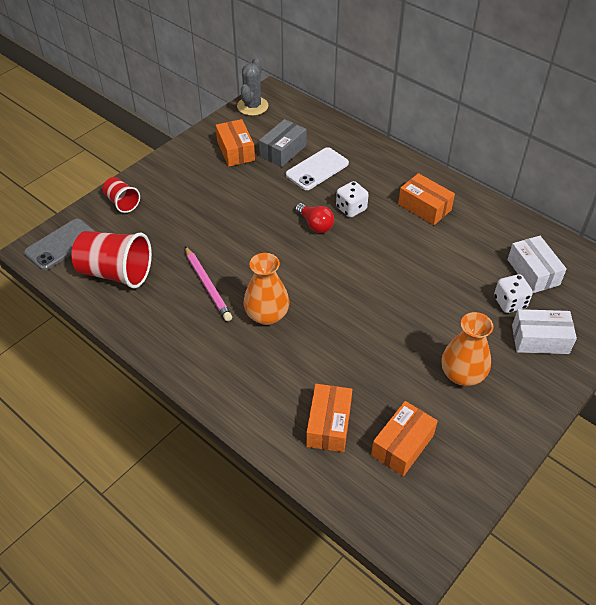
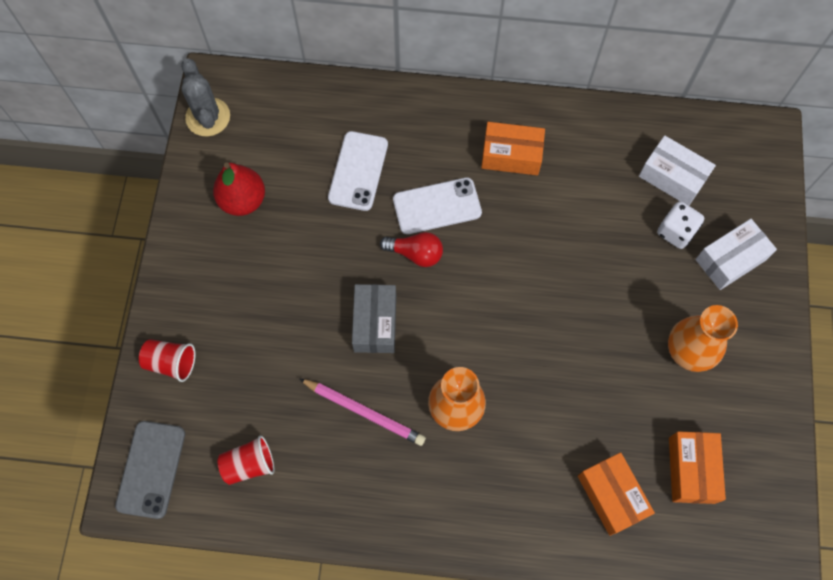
camera: 35 degrees left, 20 degrees up
(116, 273) = (249, 464): red cup -> red cup, size x0.55
(235, 151) = (243, 200): orange box -> red pear
(283, 151) = (299, 167): grey box -> grey box (375, 323)
(351, 209) = (437, 206): white dice -> white phone

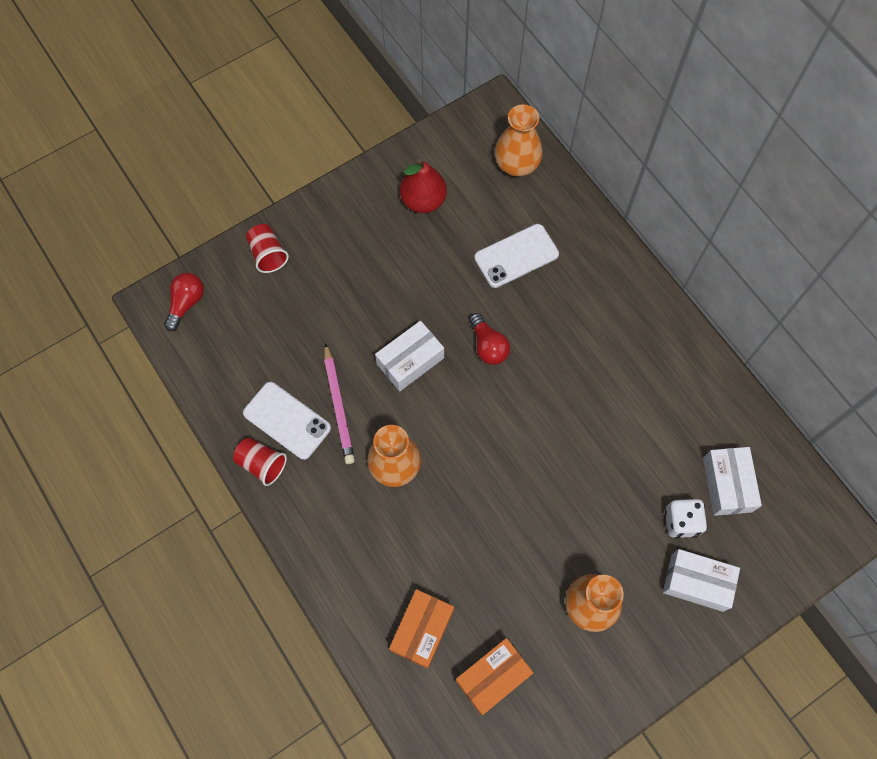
camera: 50 degrees right, 0 degrees up
(151, 469) = (186, 303): grey phone -> red light bulb
(208, 117) = (464, 127): grey cactus -> none
(249, 464) = (239, 361): red cup -> red cup (262, 464)
(279, 106) = (517, 164): none -> orange vase
(375, 323) = (410, 361): grey box -> white box
(437, 206) = (539, 331): white phone -> white phone (287, 420)
(511, 155) = (630, 351): orange box -> none

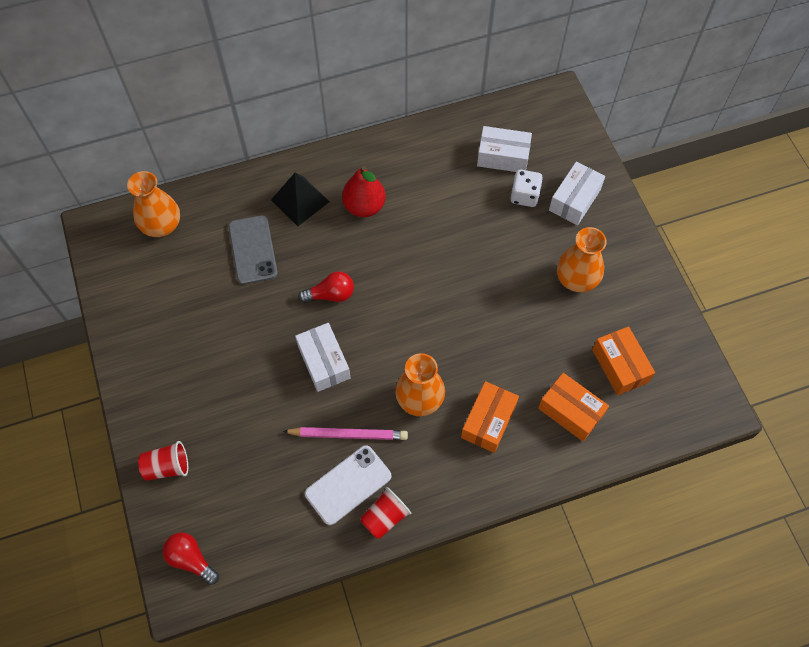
camera: 75 degrees left, 5 degrees down
(388, 543) = (488, 421): none -> orange box
(423, 201) = (166, 312): red pear -> red pear (364, 206)
(516, 256) = (253, 250): white phone -> grey phone
(590, 283) = (300, 200): none -> black pyramid

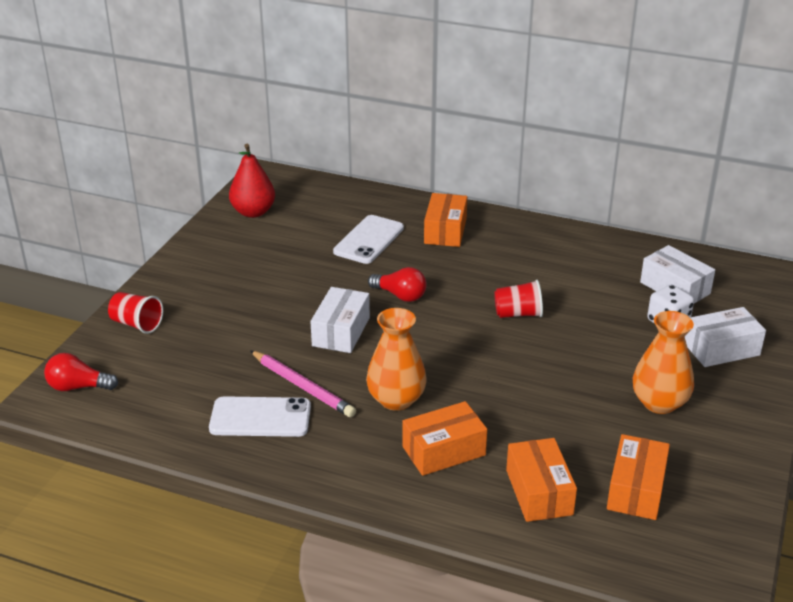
camera: 40 degrees right, 30 degrees down
(161, 225) = (315, 195): orange vase -> none
(191, 559) = (78, 387): red light bulb -> red light bulb turned 75 degrees counterclockwise
(253, 250) = (369, 240): grey phone -> white phone
(300, 200) = (445, 231): black pyramid -> orange box
(364, 206) = (498, 259): red pear -> red pear (253, 212)
(385, 517) = (263, 458): red cup -> red cup (518, 314)

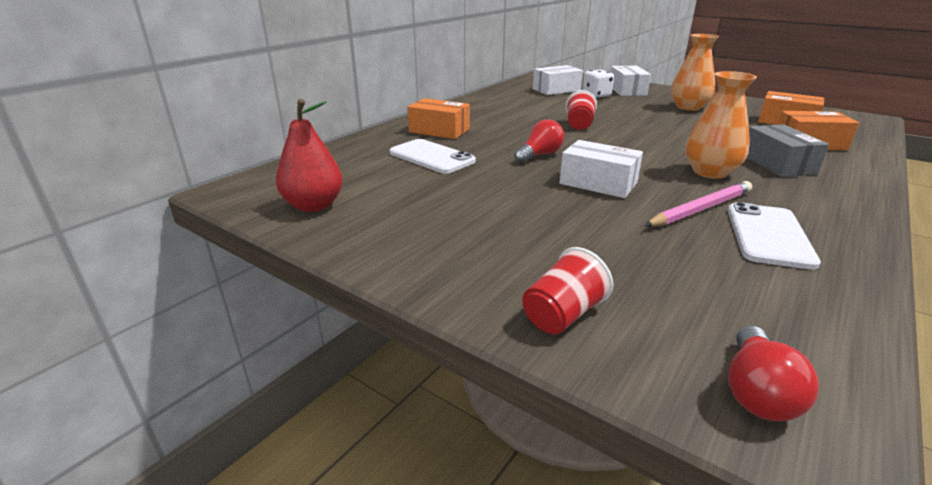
camera: 75 degrees left, 5 degrees down
(443, 451) = (777, 164): orange box -> grey box

